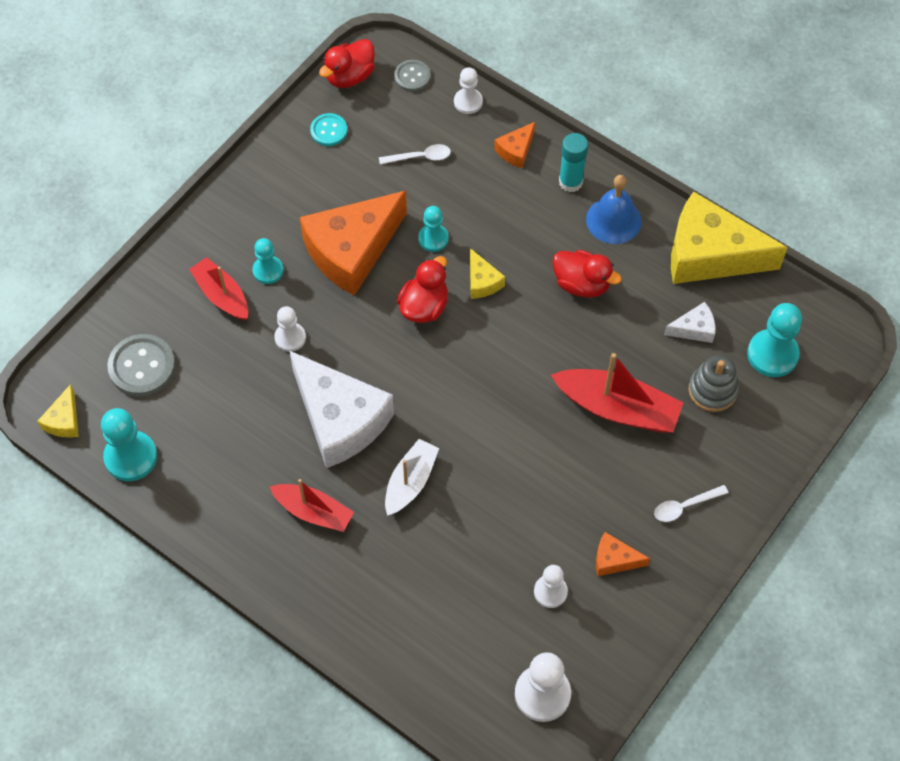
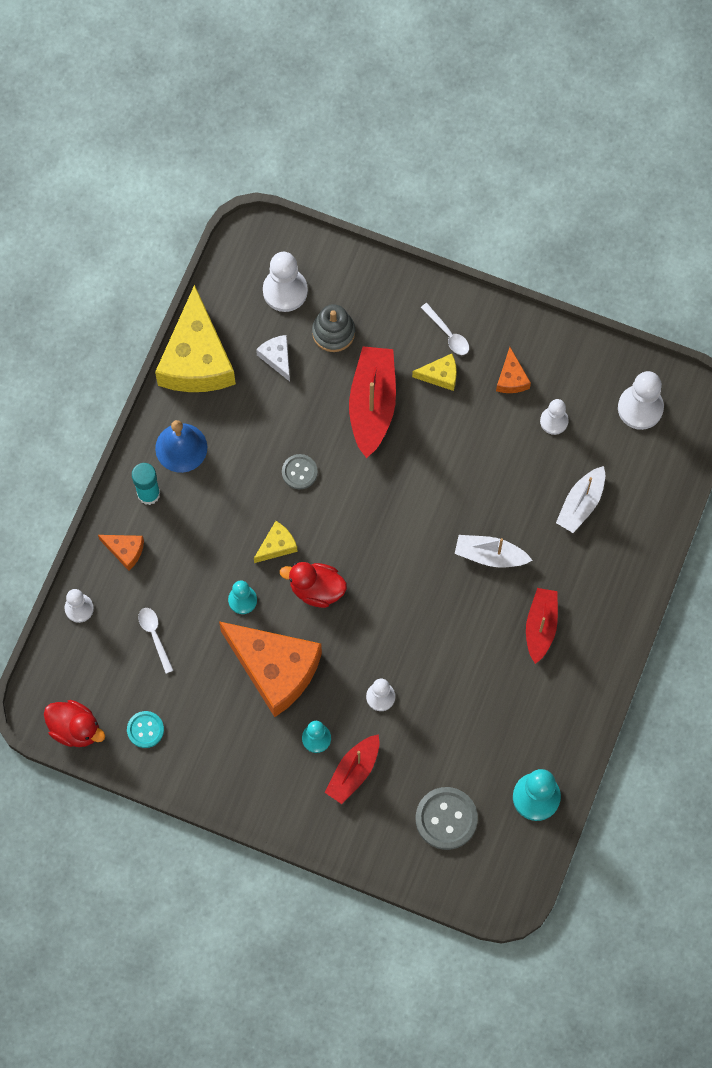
camera: 105 degrees left, 10 degrees up
(64, 420) = (519, 868): yellow cheese -> yellow cheese (440, 375)
(340, 419) = (449, 630): white cheese -> none
(412, 76) = (61, 669): grey button -> grey button (299, 472)
(442, 593) = (581, 504): none -> white boat
(581, 284) = (256, 460): red duck -> none
(772, 354) = (285, 291): turquoise pawn -> white pawn

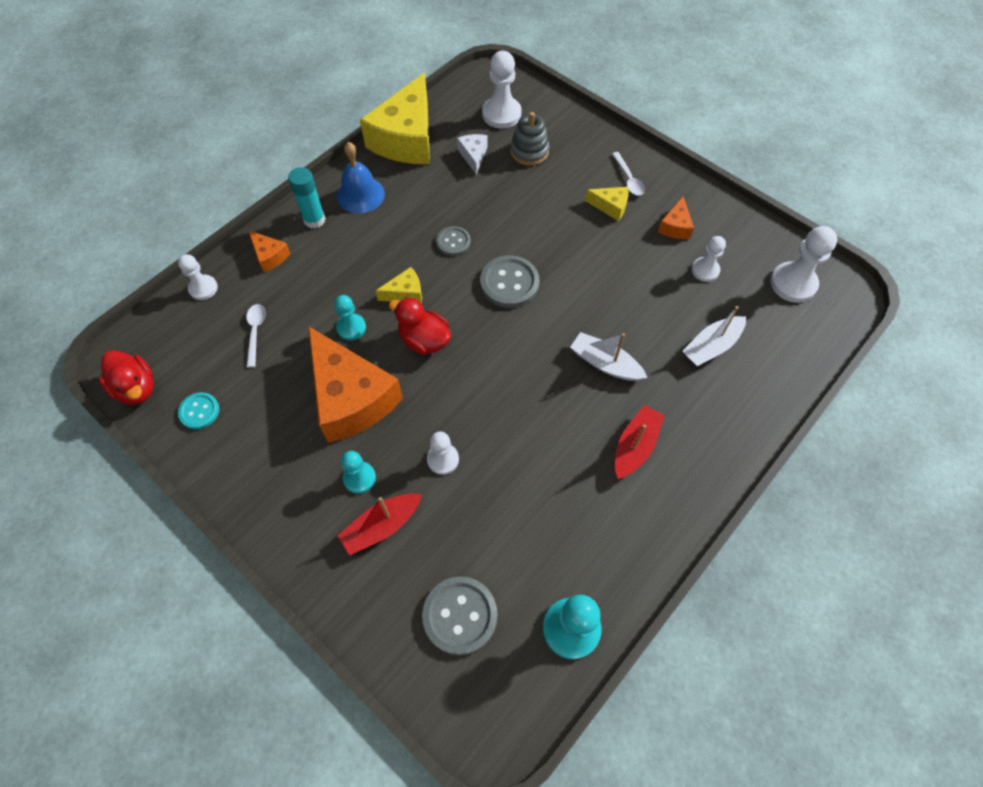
camera: 20 degrees right, 10 degrees down
(372, 404) = (541, 210): red boat -> none
(372, 500) = (509, 283): none -> grey button

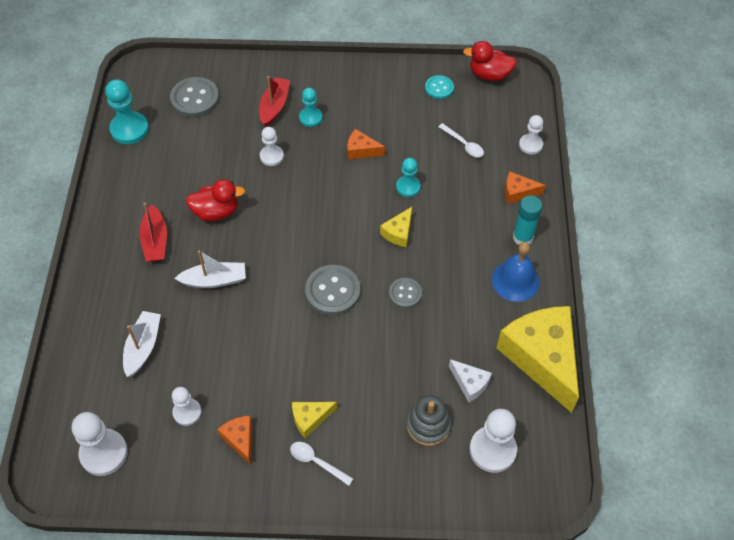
camera: 140 degrees right, 5 degrees down
(351, 398) = (361, 150): orange cheese -> orange cheese, size x0.44
(424, 340) = (352, 212): red duck -> red duck (216, 212)

